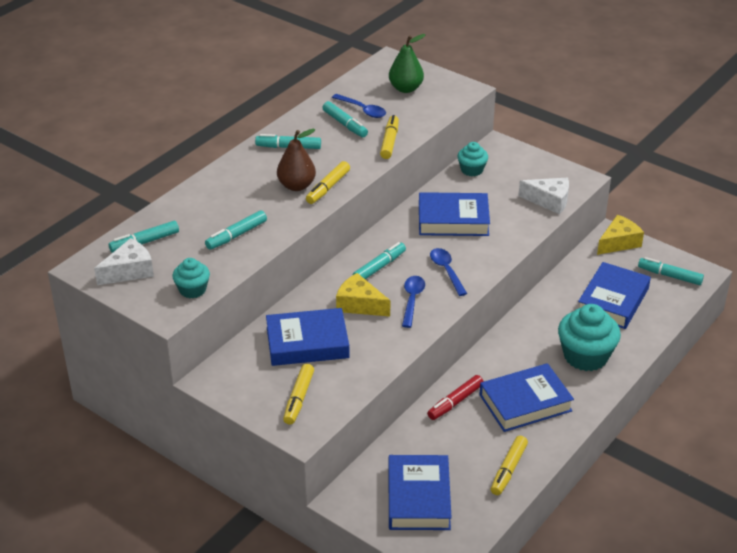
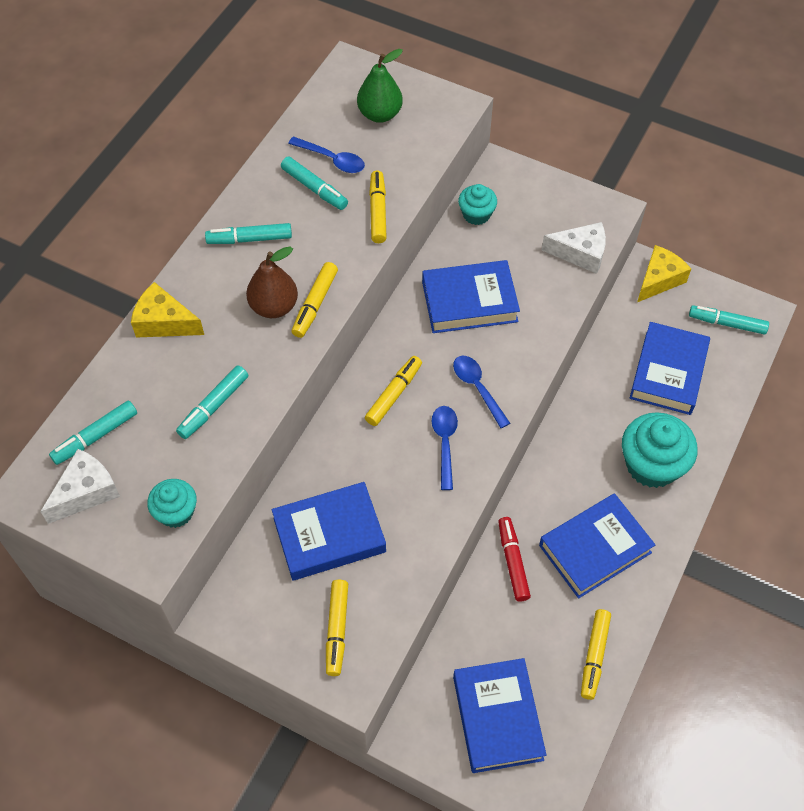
camera: 10 degrees left, 20 degrees up
(359, 305) = (381, 461): yellow cheese -> yellow cheese (164, 322)
(379, 267) = (394, 394): turquoise marker -> yellow marker
(455, 402) = (512, 561): red marker -> red marker turned 135 degrees clockwise

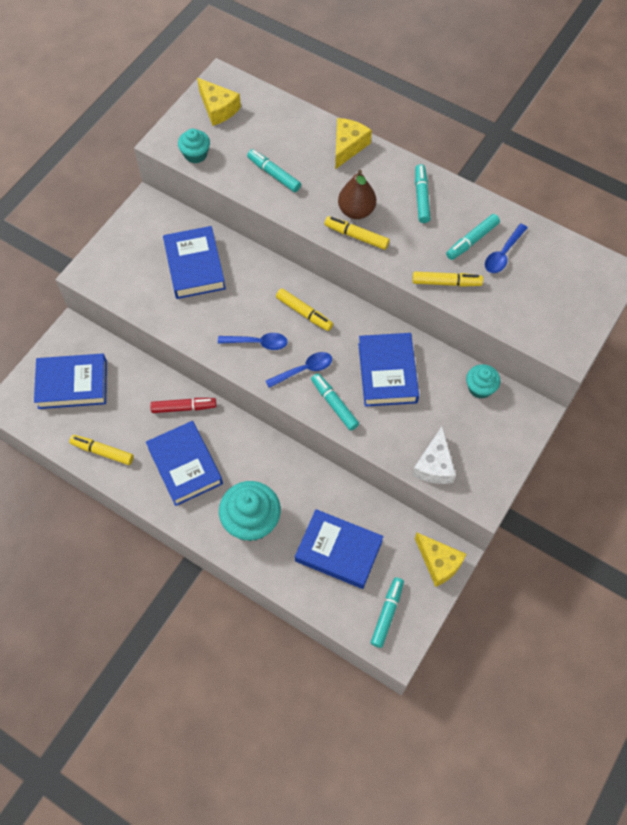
camera: 95 degrees right, 5 degrees up
(86, 492) = (218, 109): white cheese -> yellow cheese
(95, 437) = (258, 112): turquoise marker -> turquoise marker (334, 404)
(337, 630) = (125, 267): yellow marker -> none
(380, 114) = (556, 291): green pear -> none

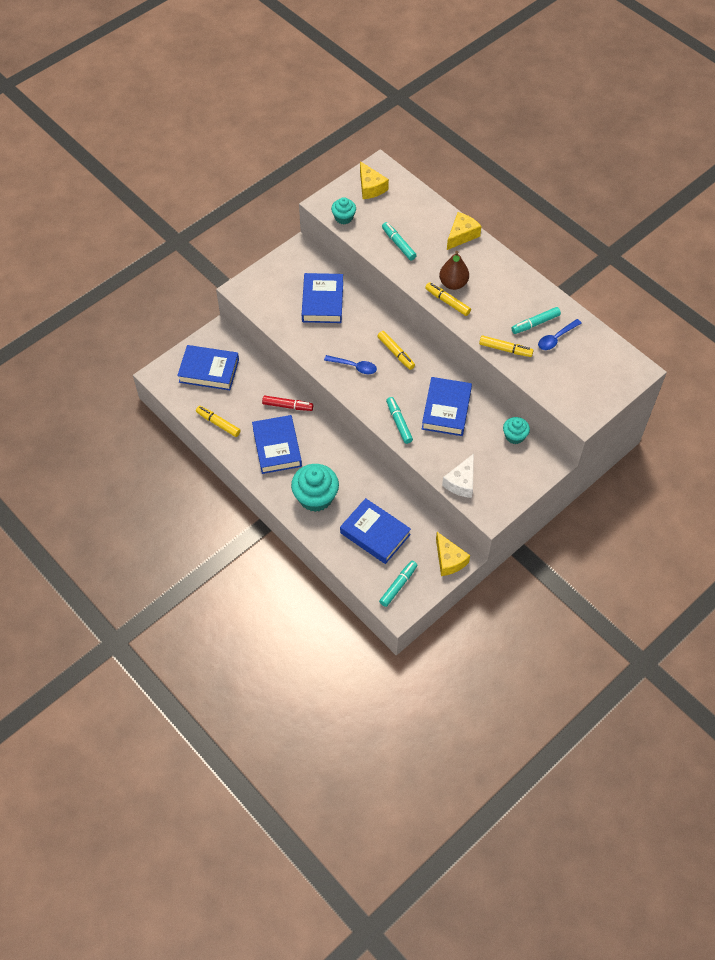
camera: 15 degrees right, 5 degrees down
(304, 370) = (383, 393): blue spoon -> none
(421, 197) = (506, 284): turquoise marker -> none

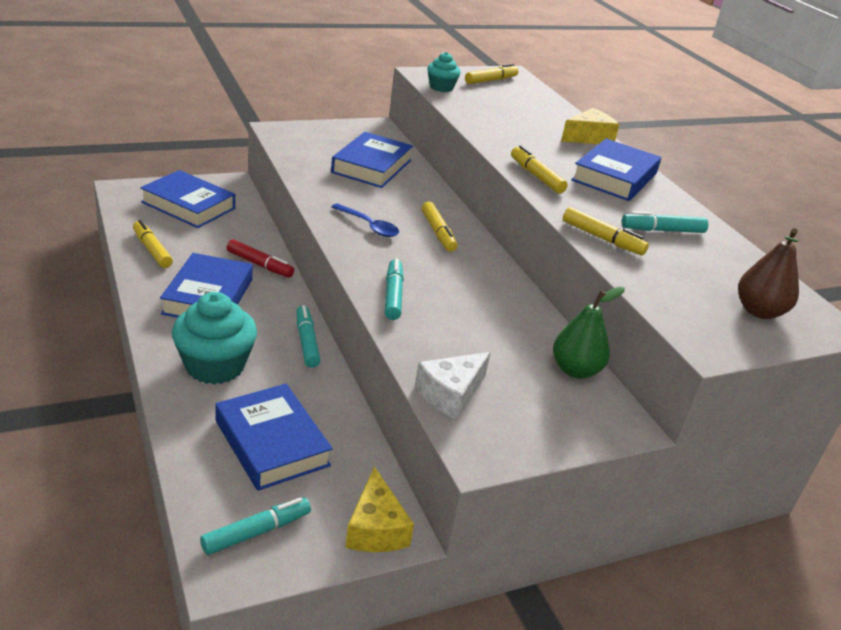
camera: 15 degrees right, 25 degrees down
(370, 187) = (491, 80): yellow cheese -> yellow marker
(398, 244) = (498, 120): turquoise marker -> turquoise marker (306, 342)
(446, 409) = (477, 306): blue book -> blue book (614, 177)
(453, 283) = (554, 166): brown pear -> brown pear (759, 311)
(514, 436) = (575, 370): turquoise cupcake -> green pear
(556, 338) = (691, 253): blue spoon -> none

